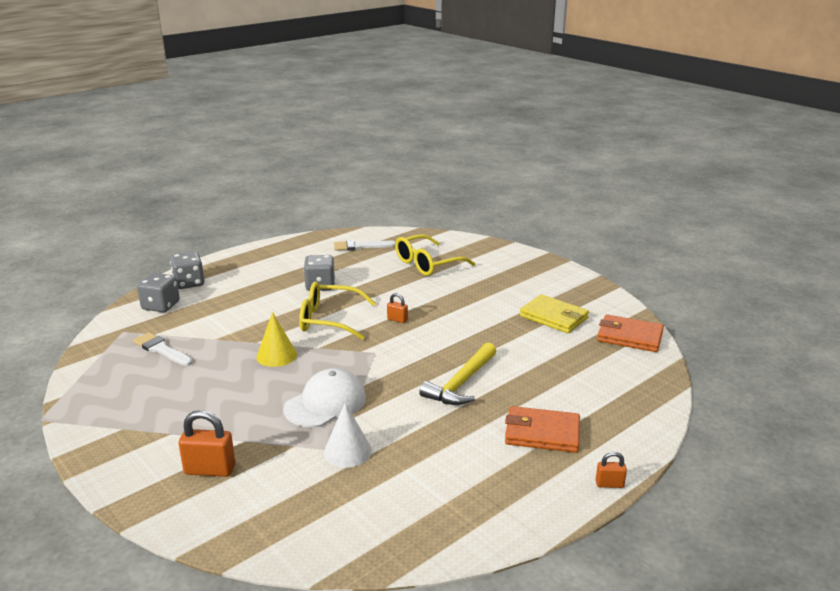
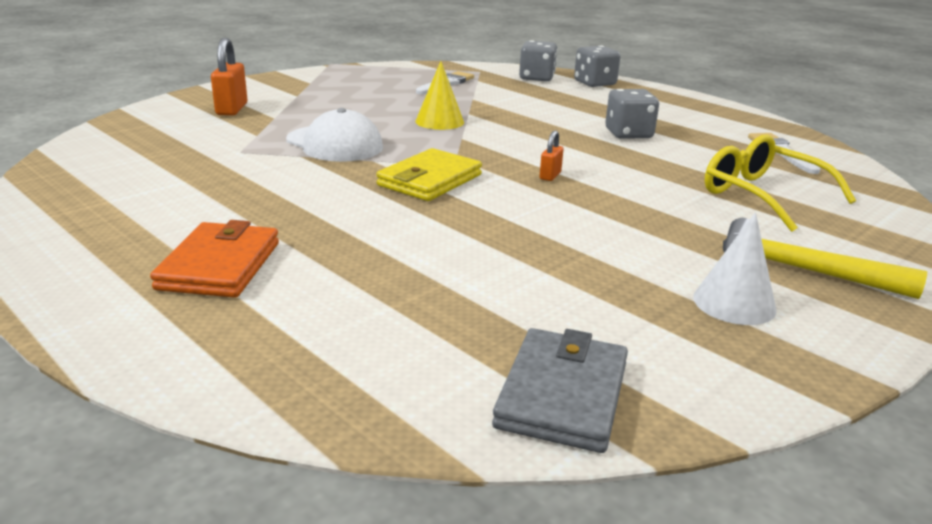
camera: 85 degrees right, 0 degrees up
(329, 320) = (534, 140): yellow glasses -> none
(347, 451) = (234, 155): white cone -> white cone (734, 303)
(461, 383) = (370, 213): yellow hammer -> yellow hammer (799, 270)
(554, 317) = (617, 302): yellow wallet -> yellow wallet (429, 180)
(609, 484) = (57, 312): orange padlock -> none
(629, 337) = (562, 394): orange wallet -> grey wallet

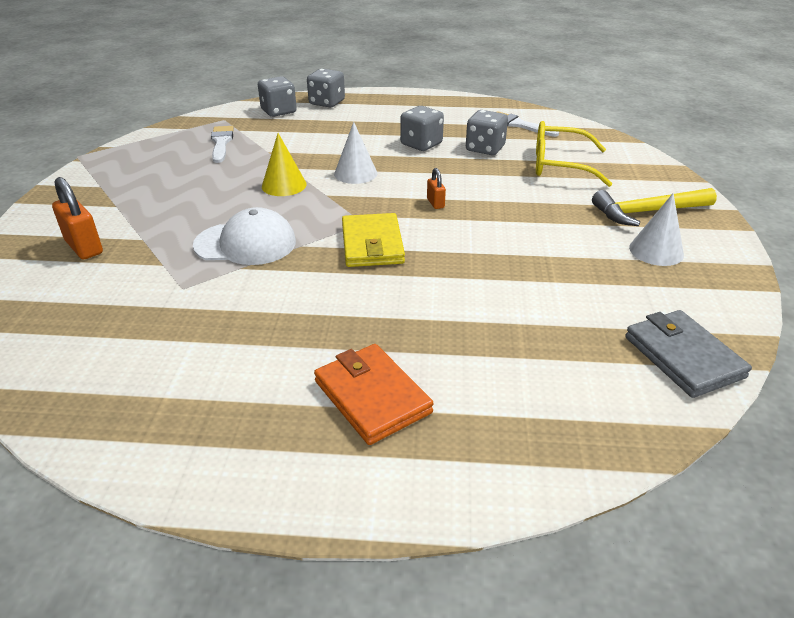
camera: 40 degrees left, 10 degrees up
(518, 133) = (355, 173): none -> white cone
(695, 157) = (485, 148): none -> grey dice

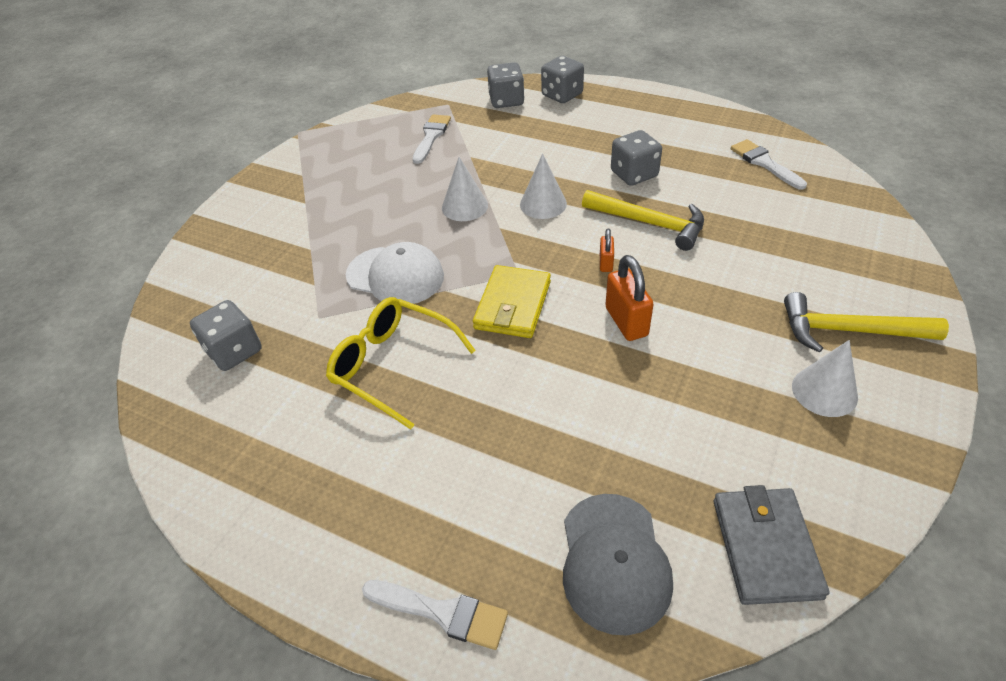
camera: 25 degrees right, 10 degrees up
(84, 247) = (260, 248): orange padlock -> orange padlock (626, 322)
(284, 185) = (464, 206): yellow cone -> white cone
(372, 396) = (421, 494): orange wallet -> none
(450, 481) = (443, 613): none -> white brush
(454, 172) = (649, 223): none -> yellow hammer
(485, 148) = (703, 193): grey dice -> grey dice (234, 351)
(559, 165) = (779, 235): yellow glasses -> yellow glasses (392, 365)
(575, 399) = (614, 562): none -> grey cap

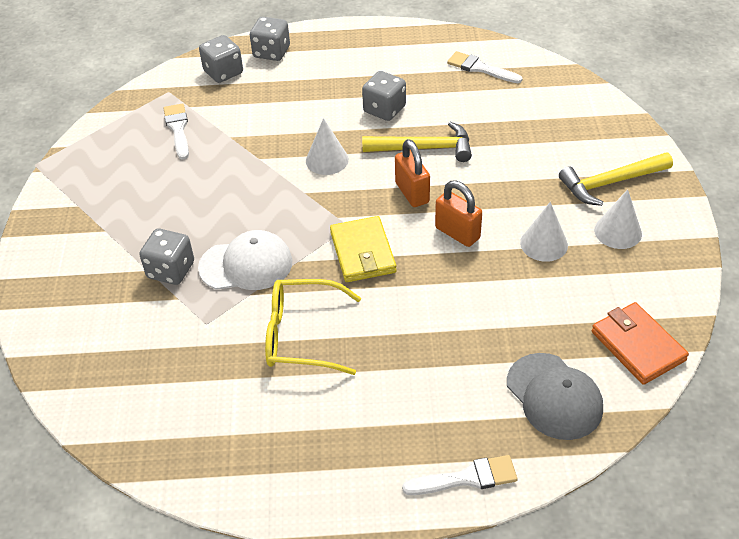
camera: 30 degrees left, 0 degrees up
(234, 351) = (154, 379): grey dice -> grey dice (171, 270)
(464, 206) = (260, 184): white cone -> white cone (544, 244)
(606, 263) = (412, 193): orange padlock -> orange padlock, size x1.81
(765, 547) = (637, 346): grey wallet -> orange wallet

